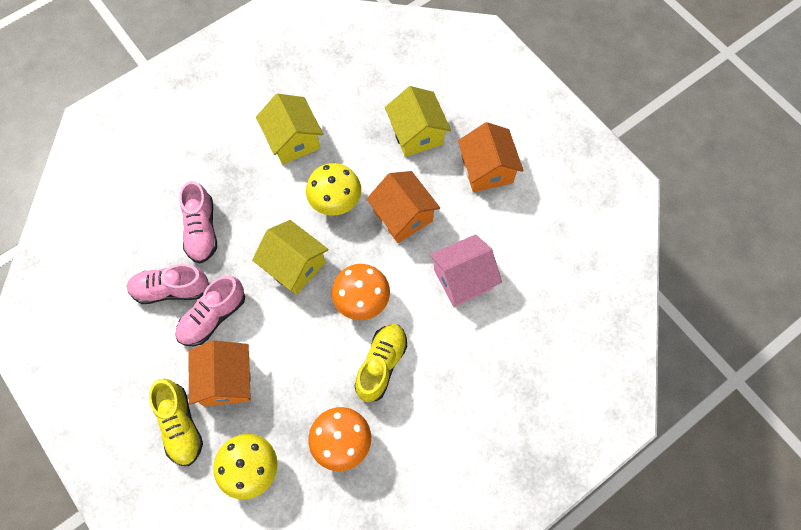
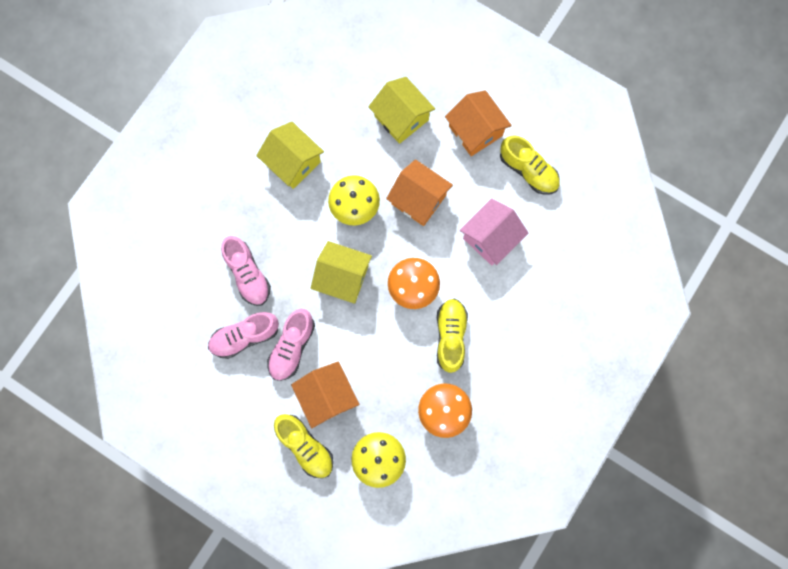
camera: 20 degrees left, 10 degrees up
(527, 225) = (528, 170): none -> yellow shoe

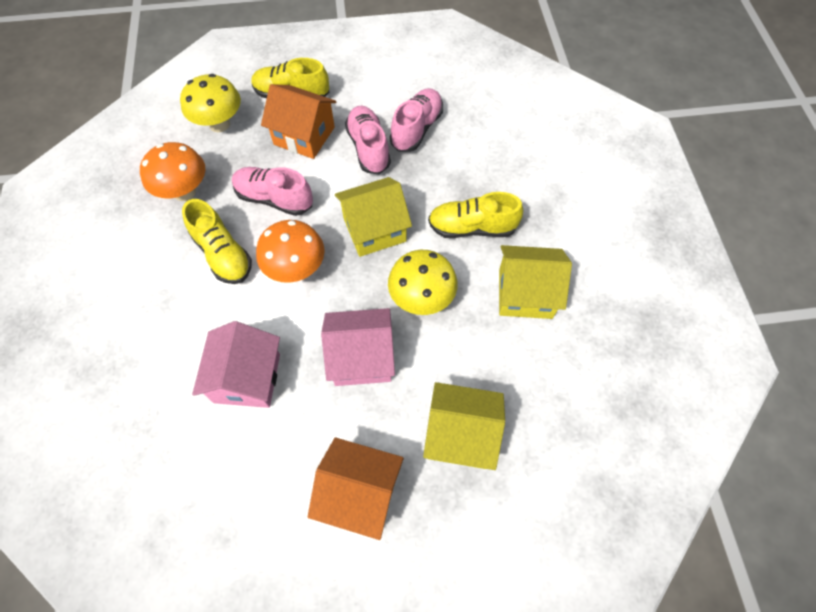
camera: 140 degrees right, 15 degrees down
(248, 274) = (463, 172): pink shoe -> pink shoe (274, 199)
(418, 199) = (362, 357): orange house -> pink house
(528, 170) = (255, 495): yellow shoe -> yellow shoe (472, 228)

